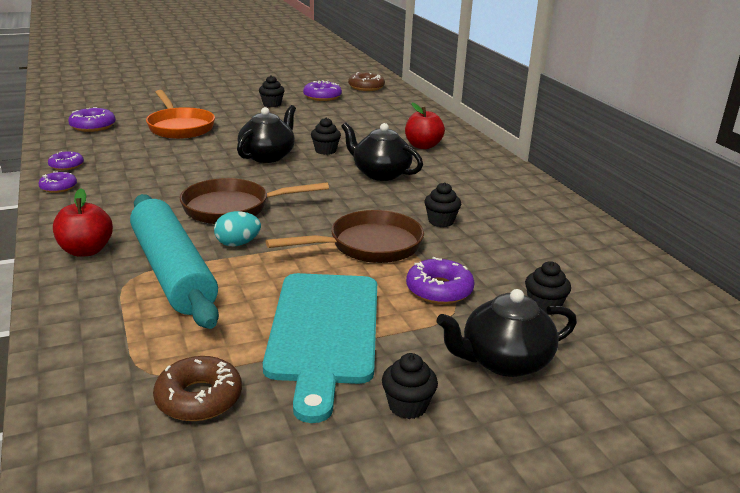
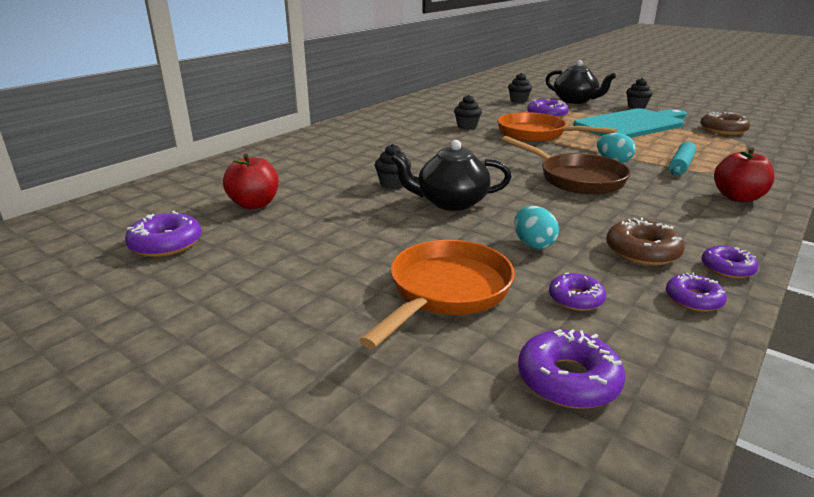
camera: 120 degrees left, 0 degrees up
(122, 145) = (575, 298): none -> purple donut
(173, 271) = (681, 165): turquoise rolling pin -> turquoise rolling pin, size x0.46
(179, 156) = (533, 244): none -> turquoise egg
(272, 104) = (247, 266): black cupcake -> none
(366, 87) = (80, 229): brown donut -> brown donut (642, 251)
(368, 246) = (536, 134): brown pan -> orange pan
(380, 174) = (414, 154): black teapot -> none
(423, 146) = (320, 155): red apple -> red apple (254, 204)

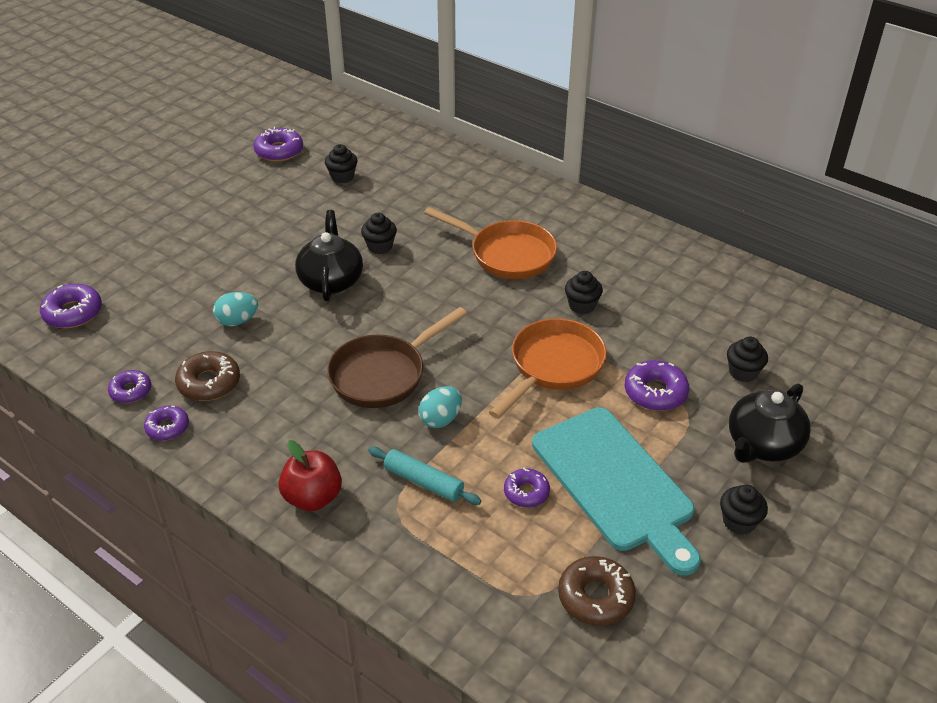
camera: 90 degrees right, 15 degrees up
(254, 204) = (342, 177): red apple -> black cupcake
(445, 292) = (179, 271): orange pan -> orange pan (507, 254)
(575, 298) = (151, 330): purple donut -> purple donut (526, 492)

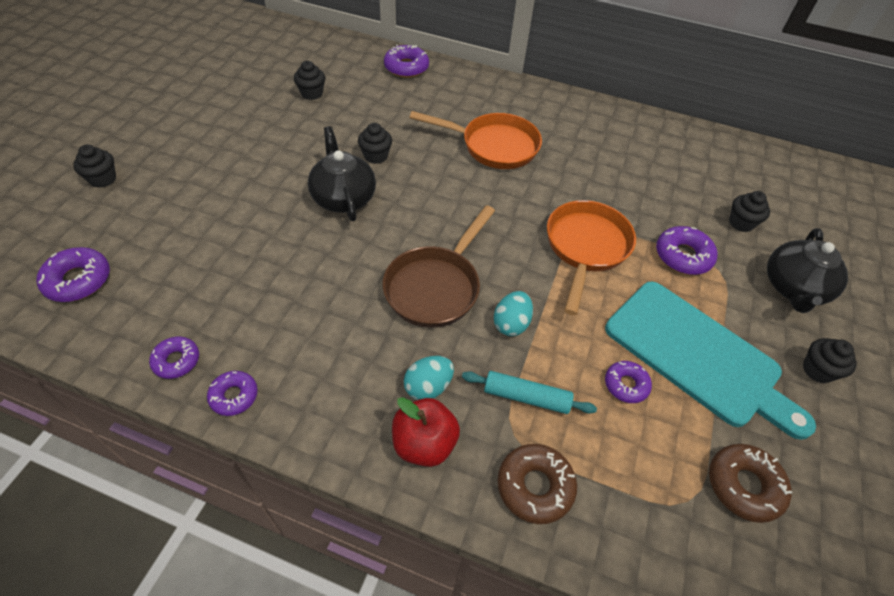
camera: 20 degrees left, 10 degrees up
(209, 383) = (261, 333): brown donut -> brown donut (535, 486)
(237, 321) = (265, 257): turquoise egg -> turquoise egg (428, 387)
(279, 151) = (240, 76): purple donut -> purple donut (406, 67)
(582, 305) = (580, 184): black cupcake -> black cupcake (103, 179)

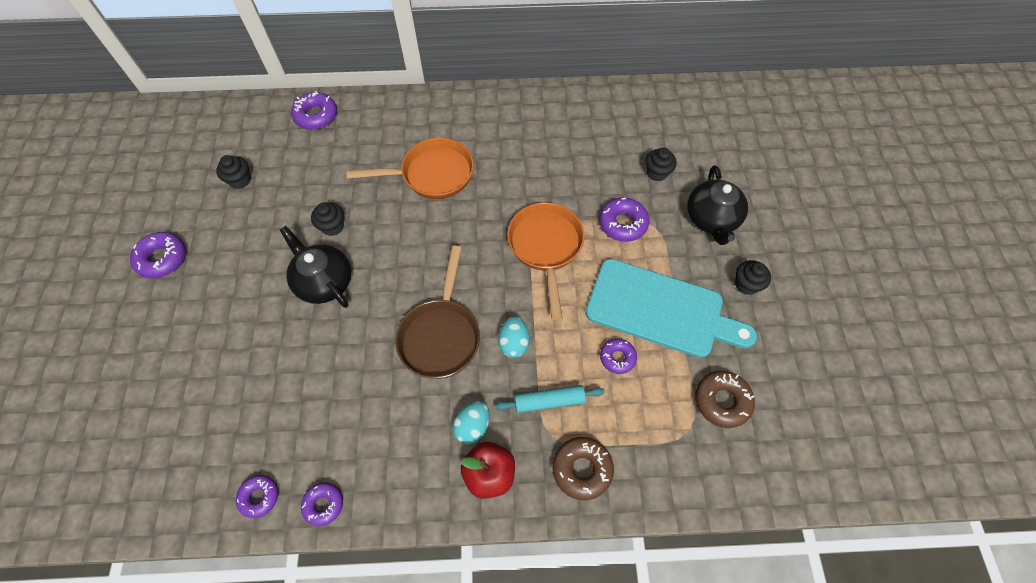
camera: 20 degrees left, 10 degrees up
(78, 280) = (128, 464): purple donut -> purple donut (162, 258)
(103, 179) = (88, 355): black cupcake -> none

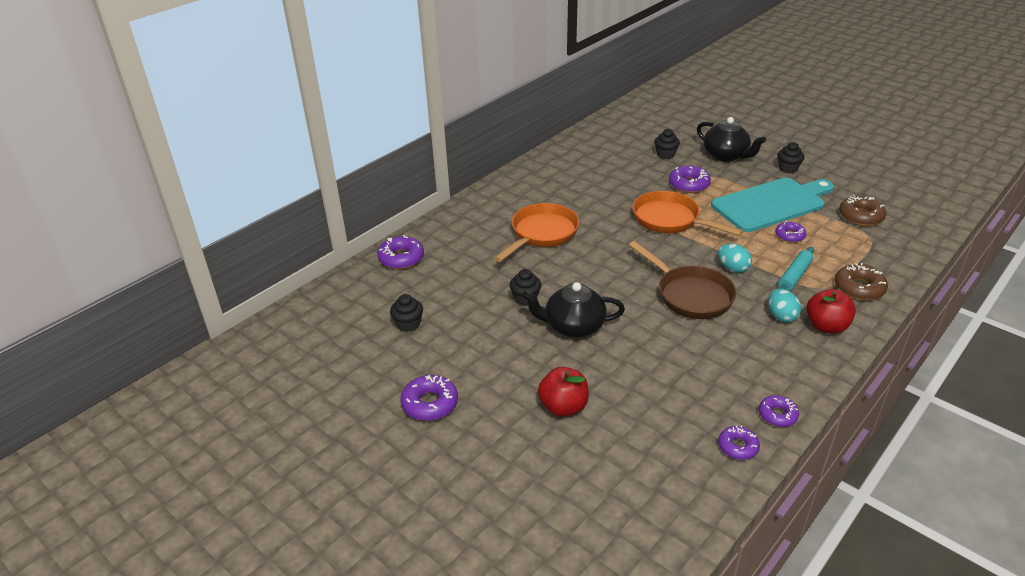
camera: 45 degrees left, 25 degrees down
(219, 342) = (563, 407): none -> red apple

